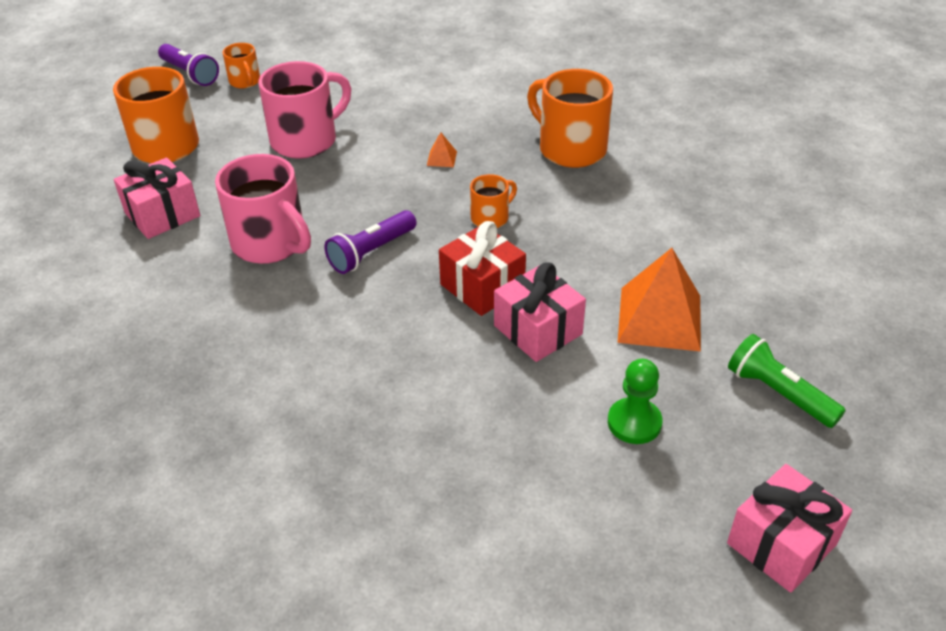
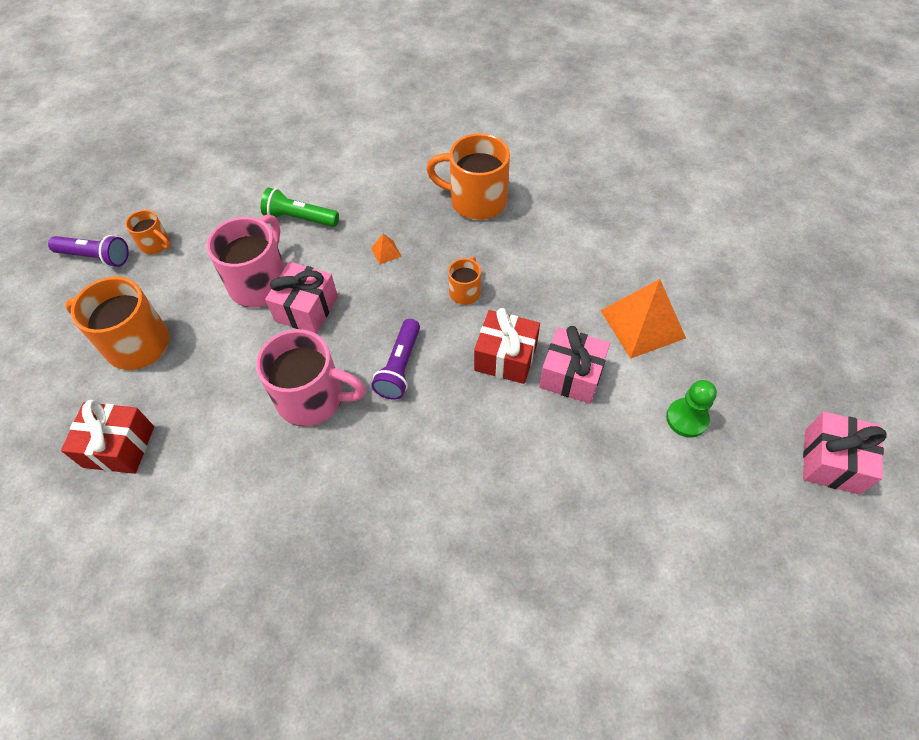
camera: 30 degrees left, 15 degrees up
(85, 212) = (119, 447): none -> red gift
(162, 214) = (194, 415): pink gift -> pink gift (306, 309)
(778, 393) = (754, 347): green flashlight -> green flashlight (300, 218)

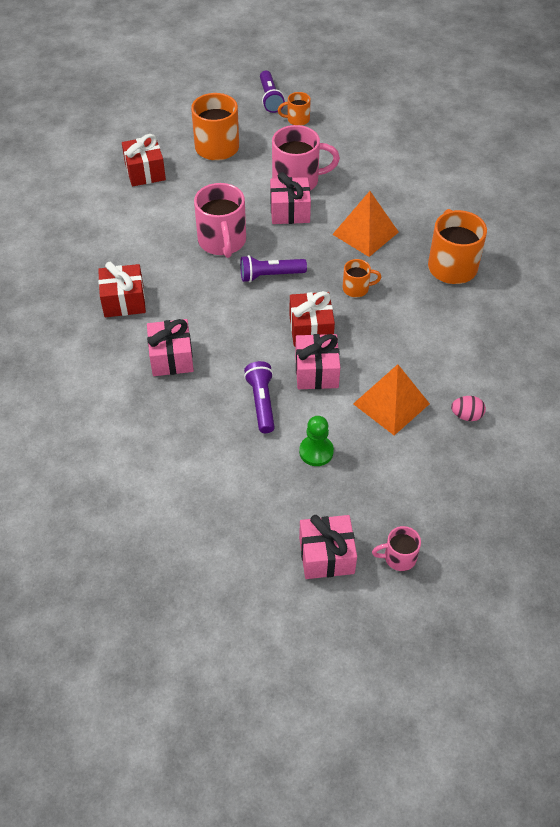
camera: 65 degrees right, 5 degrees down
(156, 244) = (297, 119): orange mug -> orange mug turned 75 degrees clockwise
(300, 218) = (366, 177): green flashlight -> none
(352, 557) = (124, 301): none -> red gift
(386, 252) = (365, 233): orange pyramid -> orange pyramid, size x2.43
(483, 528) = (171, 357): none -> pink gift
(596, 448) = (261, 402): none -> purple flashlight
(679, 268) = (466, 415): none -> pink egg
(844, 395) = (398, 557): none -> pink mug

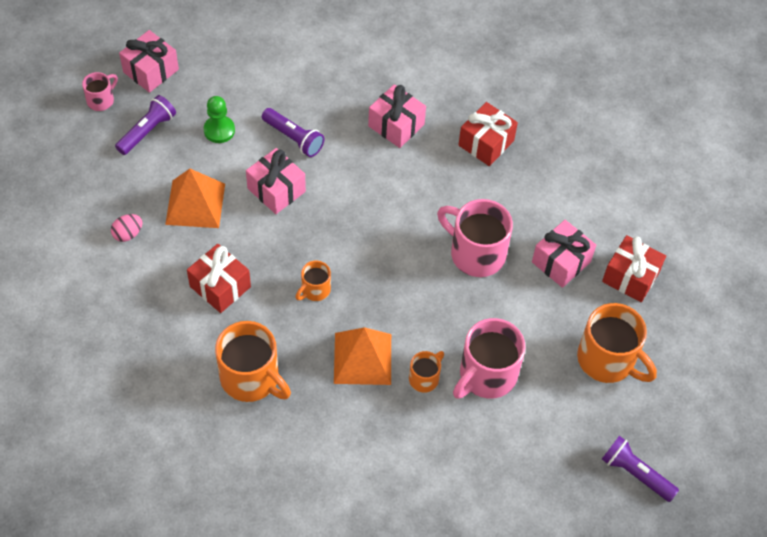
camera: 135 degrees right, 5 degrees up
(270, 275) = (399, 249): purple flashlight -> purple flashlight (147, 131)
(290, 211) = (454, 331): pink gift -> pink gift (561, 262)
(297, 119) = (574, 463): orange mug -> orange mug (424, 378)
(311, 329) = (316, 223): red gift -> red gift (220, 286)

